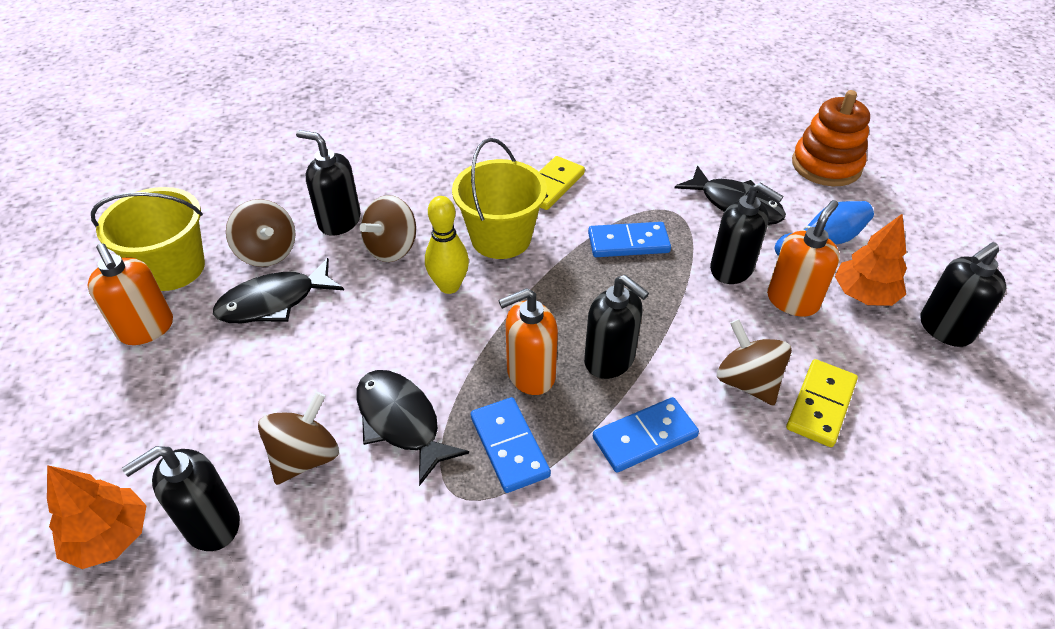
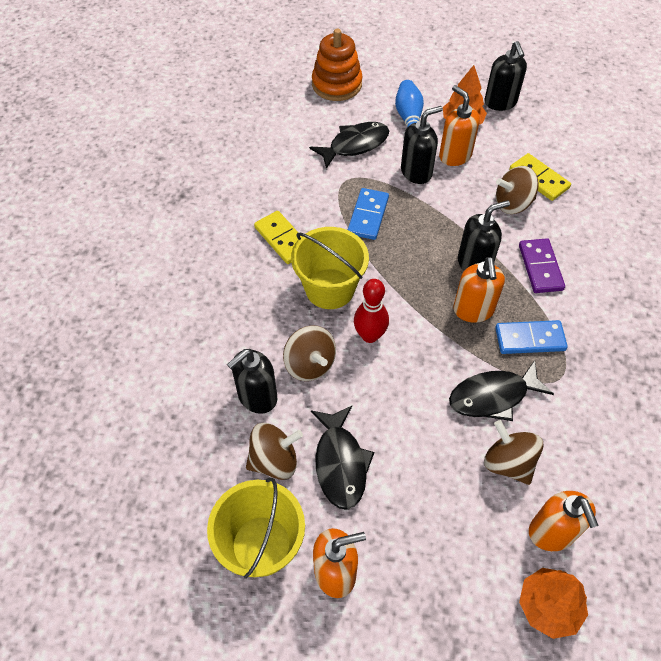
camera: 70 degrees left, 10 degrees up
(211, 524) = (551, 532): black soap dispenser -> orange soap dispenser
(449, 286) = (370, 335): yellow bowling pin -> red bowling pin
(645, 437) = (540, 267): blue domino -> purple domino

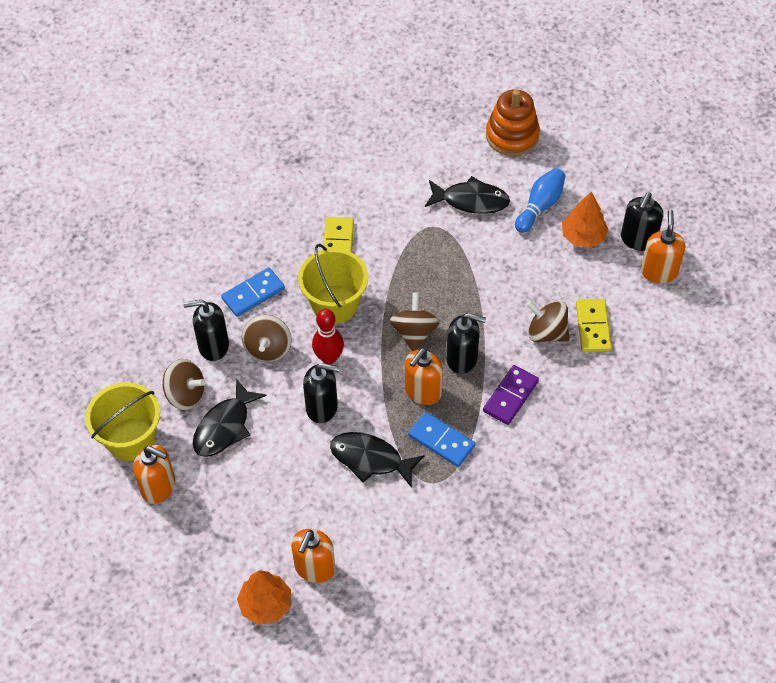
camera: 40 degrees right, 0 degrees up
(368, 216) = (420, 267): blue domino -> blue domino (253, 294)
(416, 172) = (496, 256): black soap dispenser -> black soap dispenser (322, 407)
(455, 156) = (544, 262): orange soap dispenser -> orange soap dispenser (659, 272)
(508, 463) = (333, 507): brown spinning top -> brown spinning top (414, 333)

